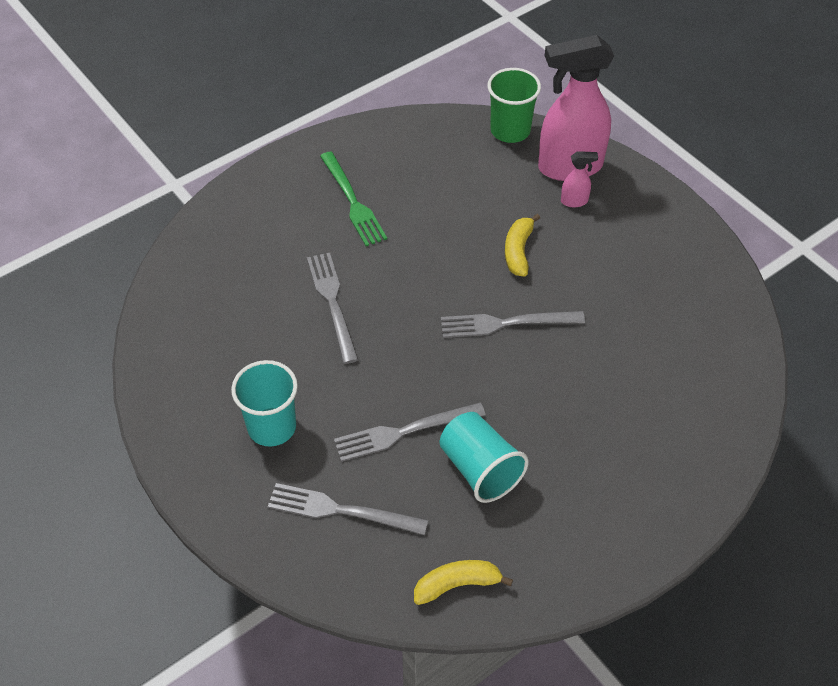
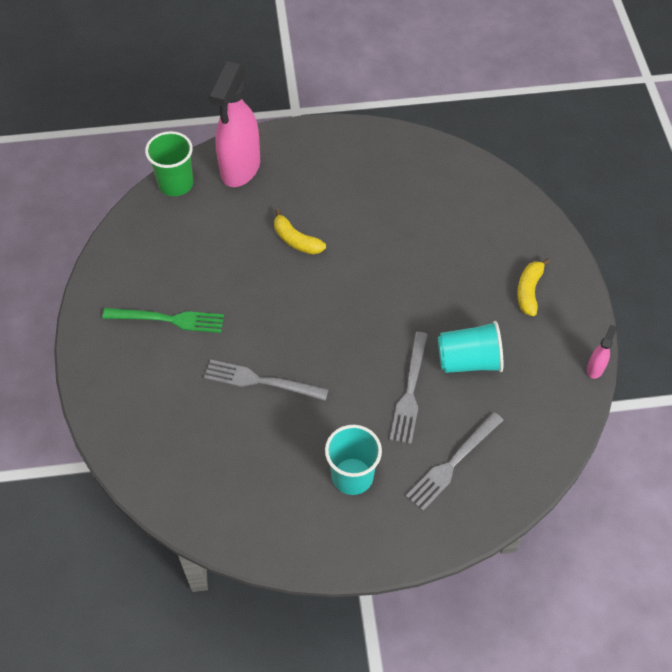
camera: 60 degrees left, 5 degrees up
(457, 584) = (550, 420): yellow banana -> yellow banana (529, 291)
(506, 323) = (356, 282): grey fork -> none
(574, 201) = (274, 183): pink spray bottle -> pink spray bottle (595, 368)

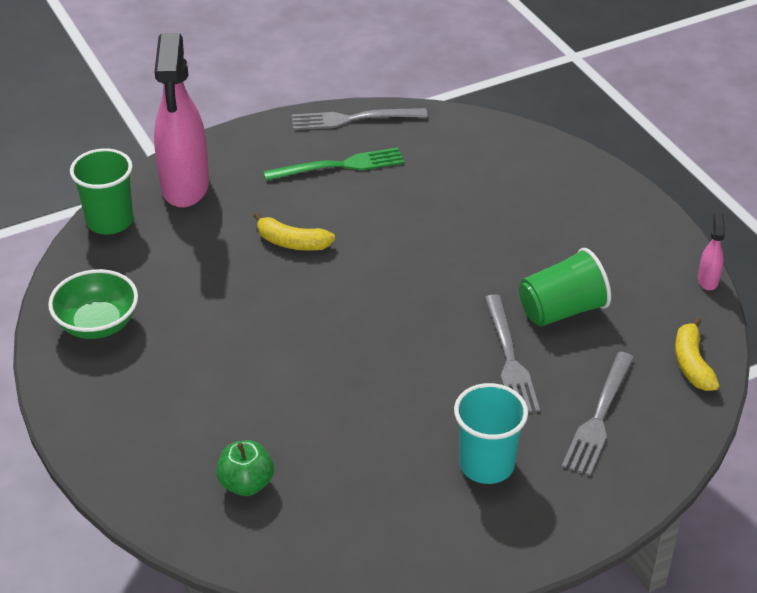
camera: 20 degrees left, 15 degrees down
(133, 271) = (97, 324): none -> green bowl
(168, 319) = (170, 363): green fork -> green fork (340, 166)
(179, 436) = (246, 484): none -> green apple
(261, 381) = (322, 397): grey fork -> grey fork (353, 119)
(468, 361) = (561, 310): turquoise cup -> green cup
(529, 291) = (593, 225): yellow banana -> yellow banana (691, 363)

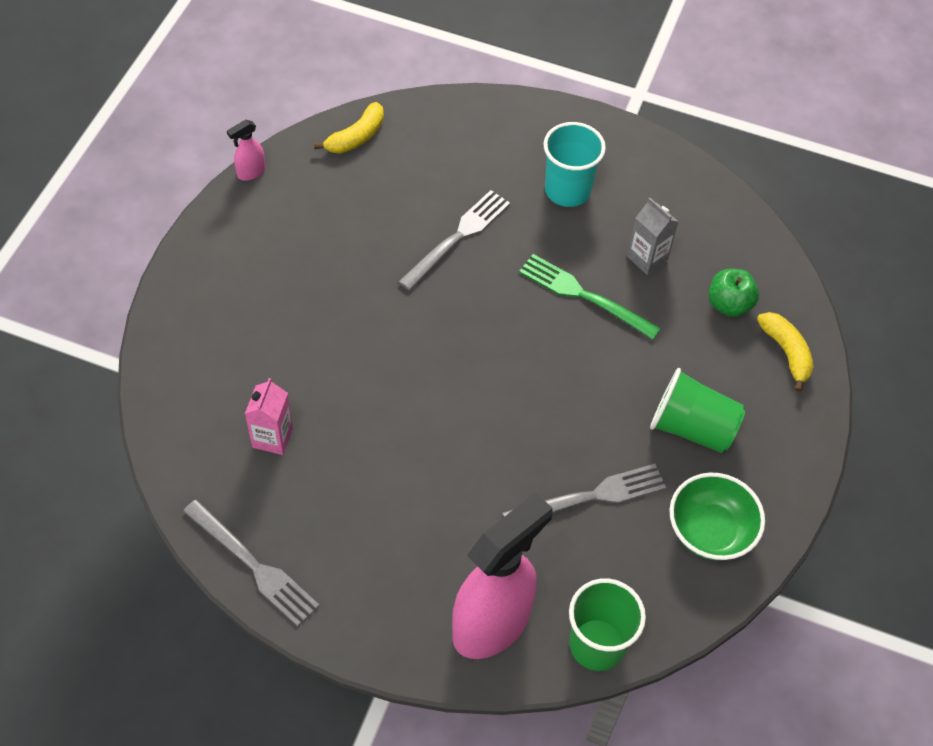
camera: 135 degrees left, 15 degrees up
(292, 242) = (477, 472): yellow banana -> yellow banana (786, 353)
(340, 166) = (338, 518): green fork -> green fork (584, 295)
(354, 465) = (647, 258): none -> grey carton
(435, 169) = (272, 437): none -> pink carton
(561, 310) = (374, 238): green cup -> green cup (692, 427)
(599, 417) = (462, 158): grey fork -> grey fork (591, 497)

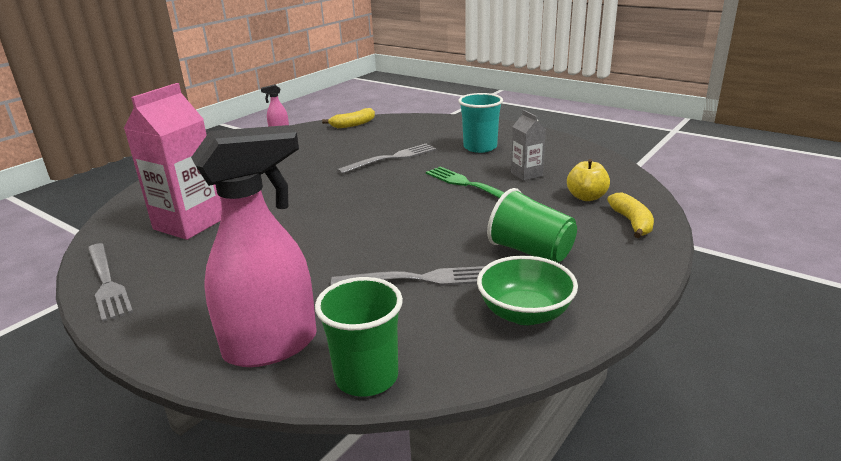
camera: 20 degrees right, 30 degrees down
(272, 437) = (189, 224): pink carton -> pink carton, size x1.91
(729, 304) = (586, 197): green apple -> yellow apple

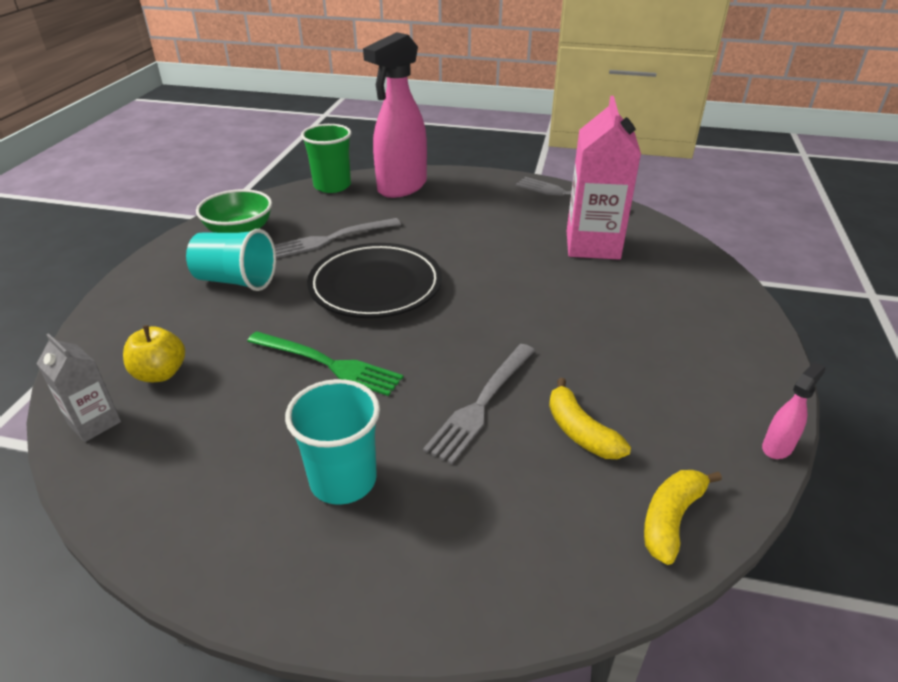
camera: 155 degrees right, 10 degrees up
(405, 224) = (375, 286): none -> black plate
(526, 174) = (246, 408): grey carton -> grey carton (94, 423)
(531, 252) = (236, 281): green cup -> turquoise cup
(632, 222) = (115, 339): yellow banana -> yellow banana (580, 431)

